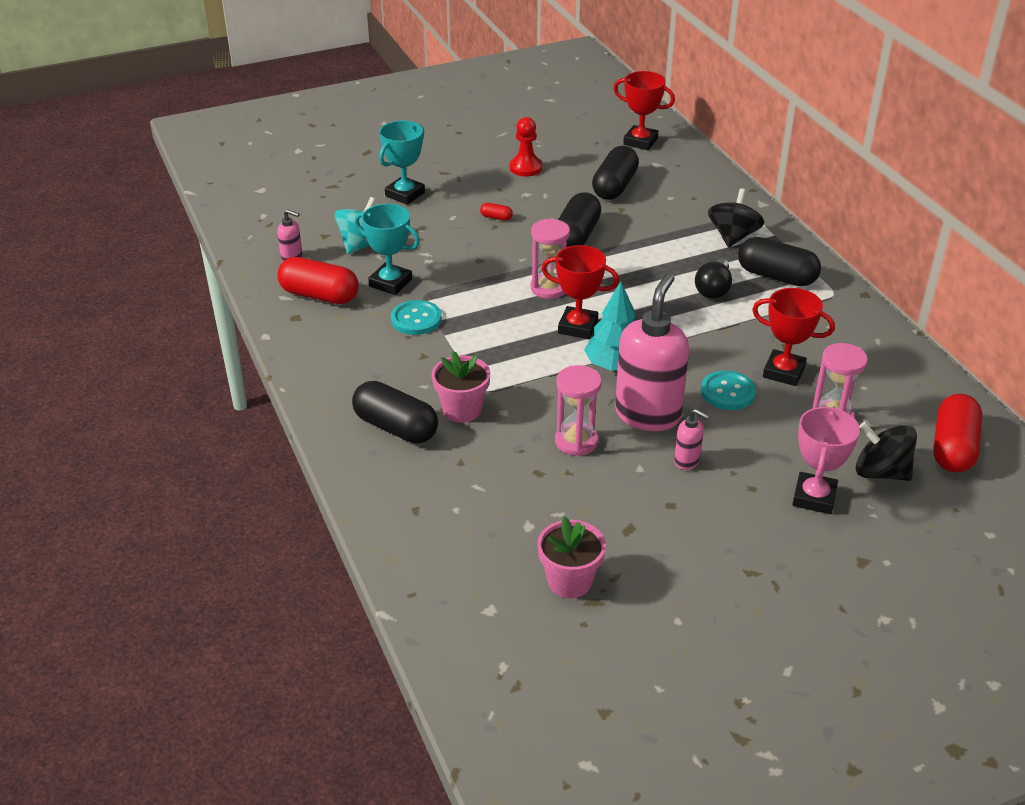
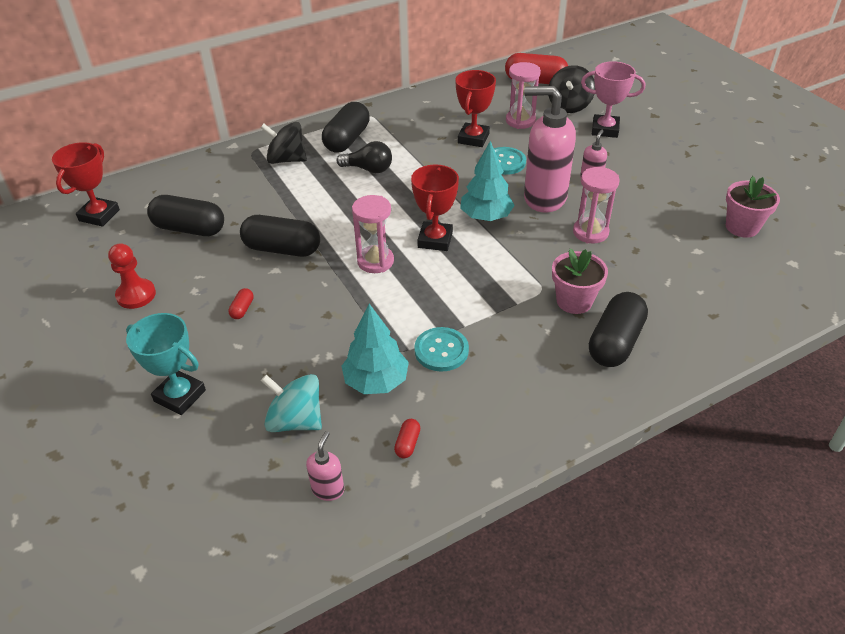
camera: 95 degrees left, 5 degrees up
(319, 295) = (407, 443): red capsule -> red capsule, size x0.43
(390, 283) = (376, 381): turquoise trophy -> turquoise tree

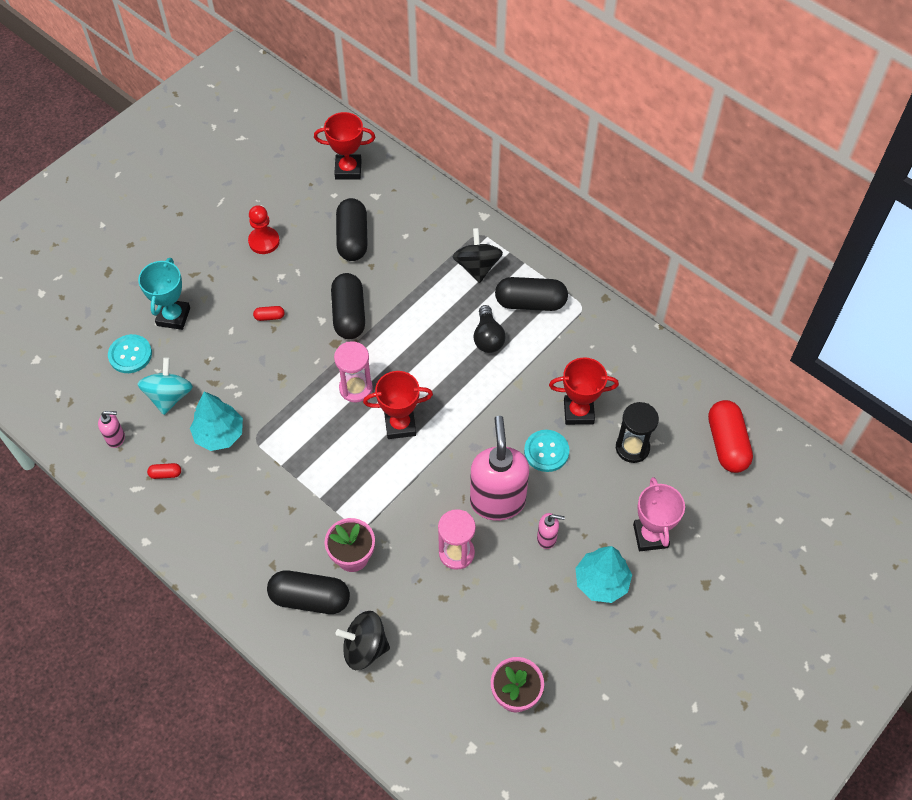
camera: 70 degrees right, 15 degrees up
(441, 350) = (263, 469): turquoise button -> turquoise button (130, 355)
(486, 217) = (449, 457): turquoise tree -> turquoise tree (601, 582)
(520, 121) = (632, 448): pink hourglass -> black hourglass
(569, 106) = (686, 490): black spinning top -> black spinning top (365, 648)

